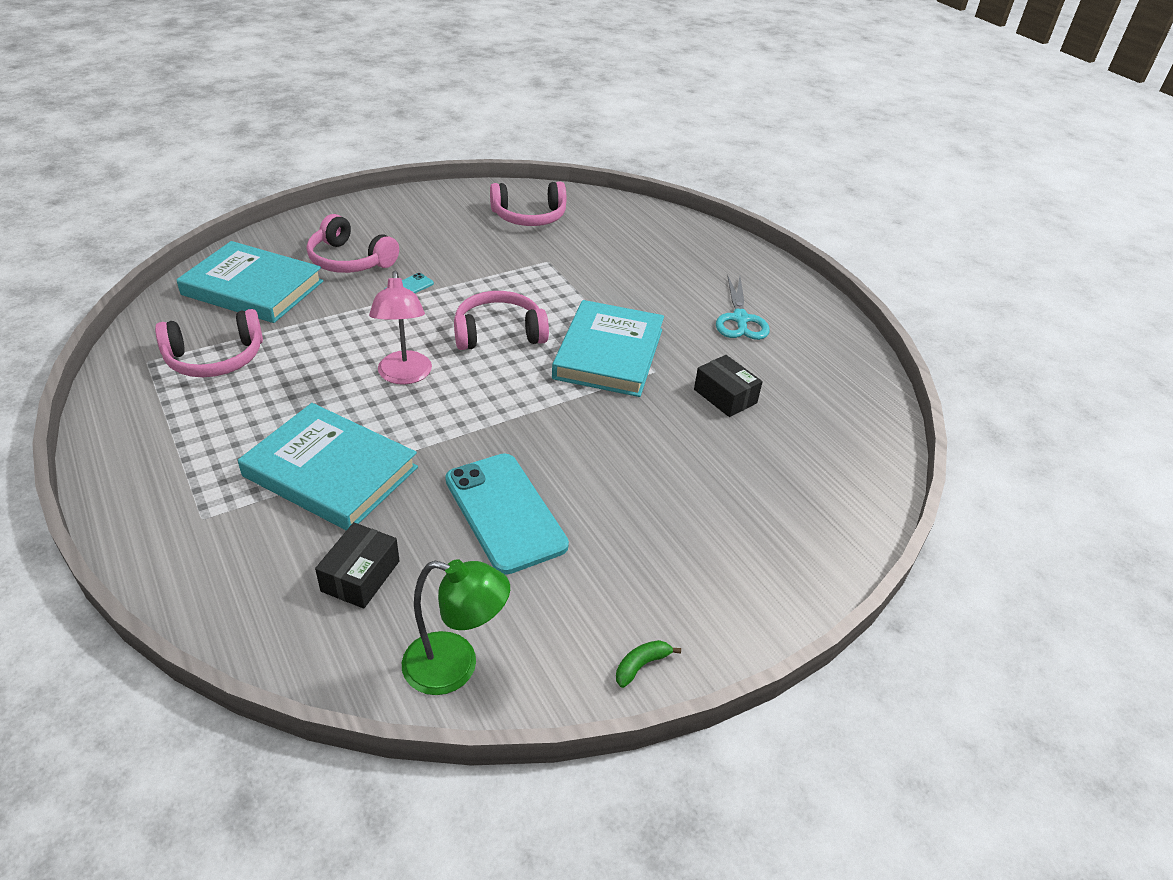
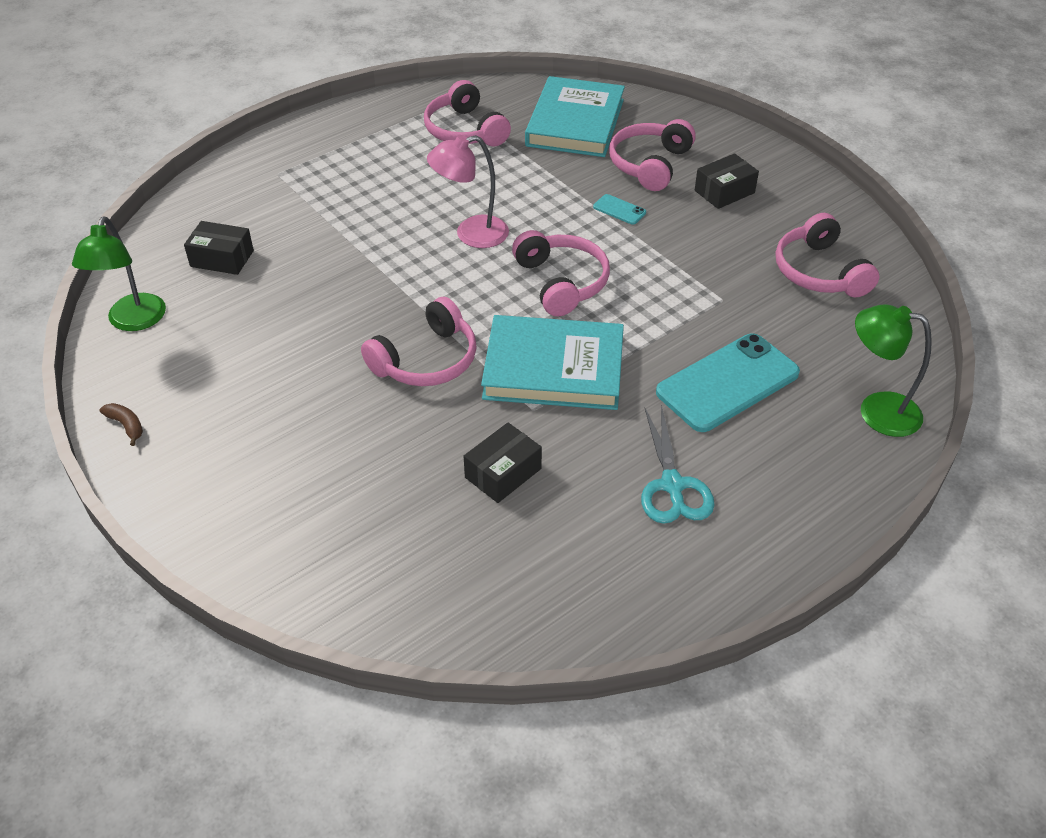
camera: 85 degrees right, 5 degrees up
(331, 472) = (334, 220): turquoise book -> none
(410, 233) = (724, 192): none -> black box
(505, 512) = (296, 324): turquoise phone -> turquoise phone (727, 383)
(582, 424) = (426, 360): none -> pink headphones
(641, 665) = (126, 425): green banana -> brown banana
(676, 228) = (877, 411): none -> green lamp
(740, 319) = (672, 485): turquoise scissors -> turquoise scissors turned 90 degrees counterclockwise

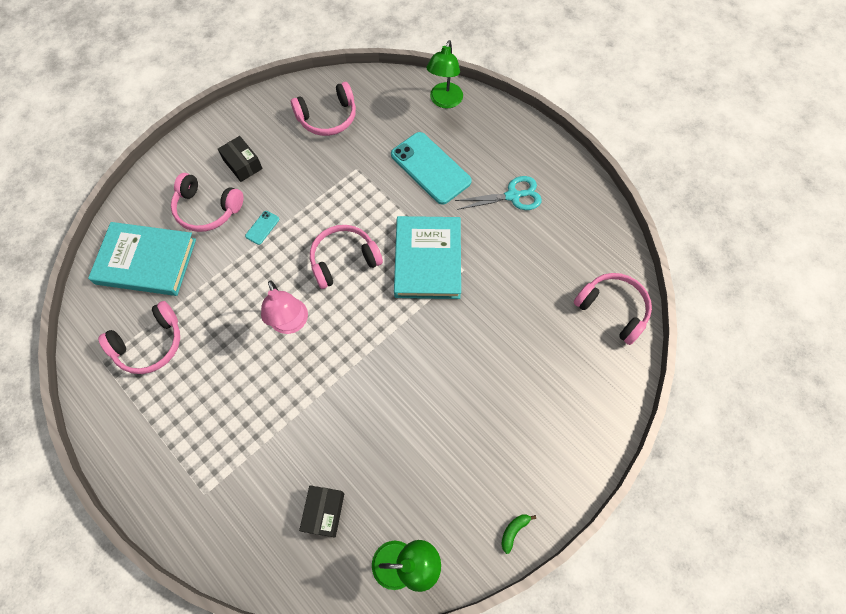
camera: 95 degrees left, 20 degrees up
(126, 425) = (513, 531): brown banana -> green banana
(426, 360) = (427, 337): pink headphones -> pink headphones (612, 309)
(503, 473) = (518, 281): black box -> none

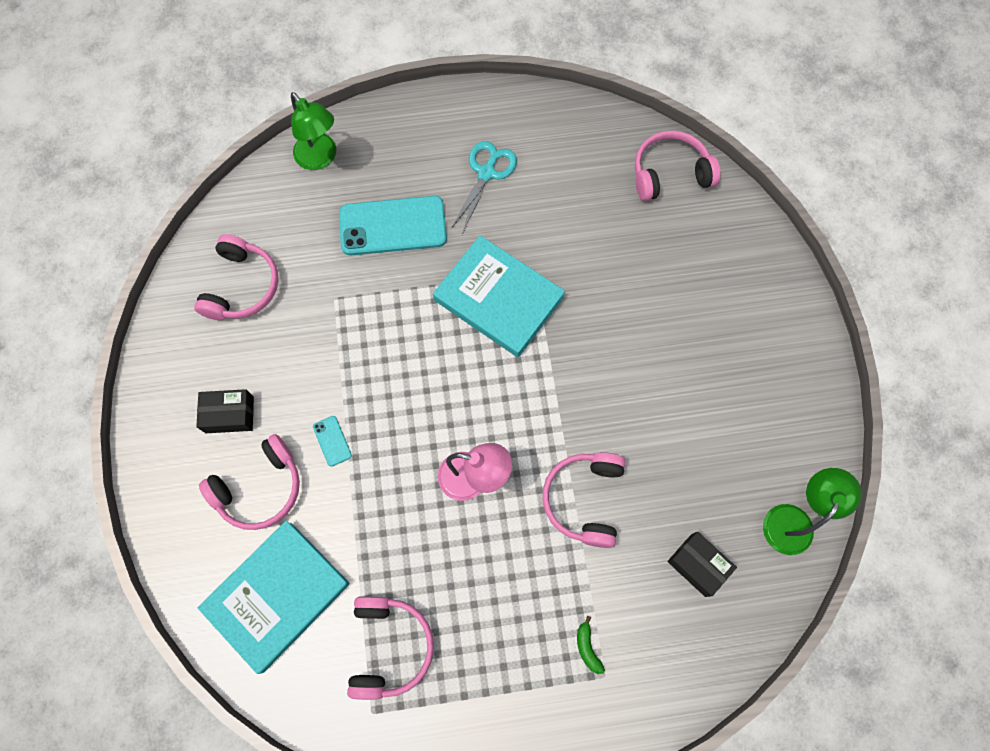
camera: 55 degrees left, 5 degrees up
(344, 260) = (437, 380): pink headphones -> pink headphones (584, 499)
(513, 531) = (820, 403): green banana -> green banana (587, 648)

